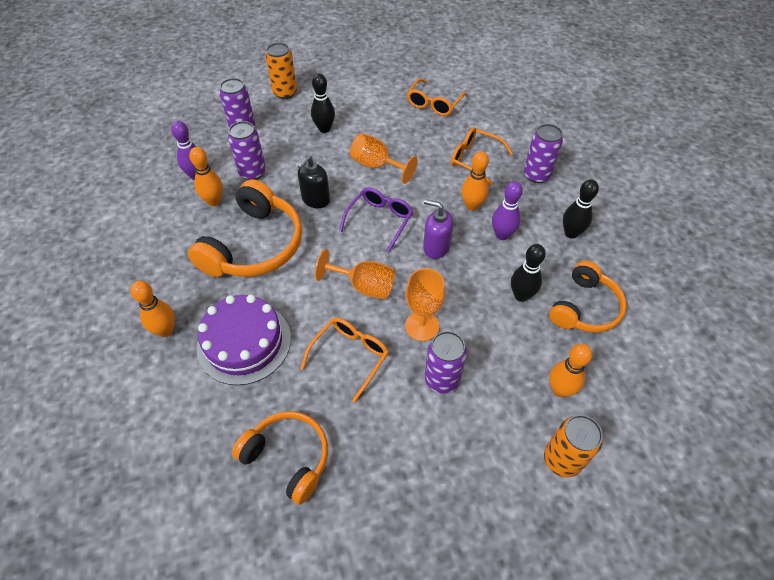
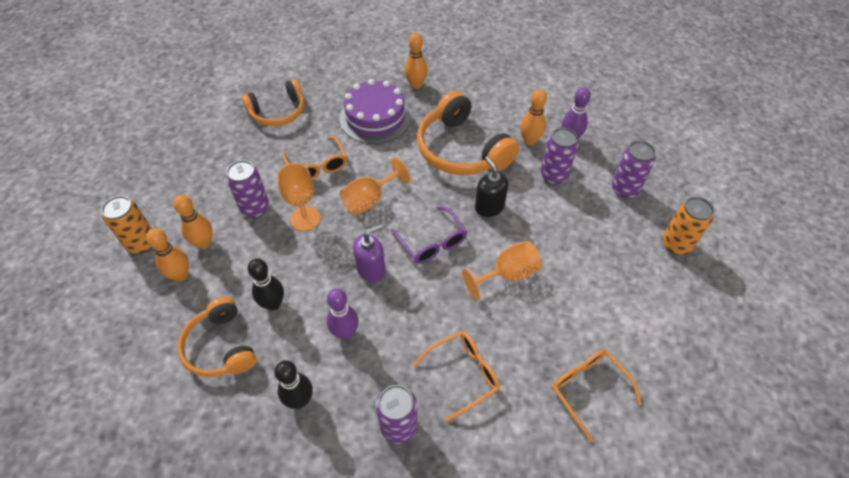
camera: 120 degrees right, 0 degrees up
(324, 129) = (592, 254): black bowling pin -> none
(472, 206) = (399, 329): orange bowling pin -> orange bowling pin (204, 243)

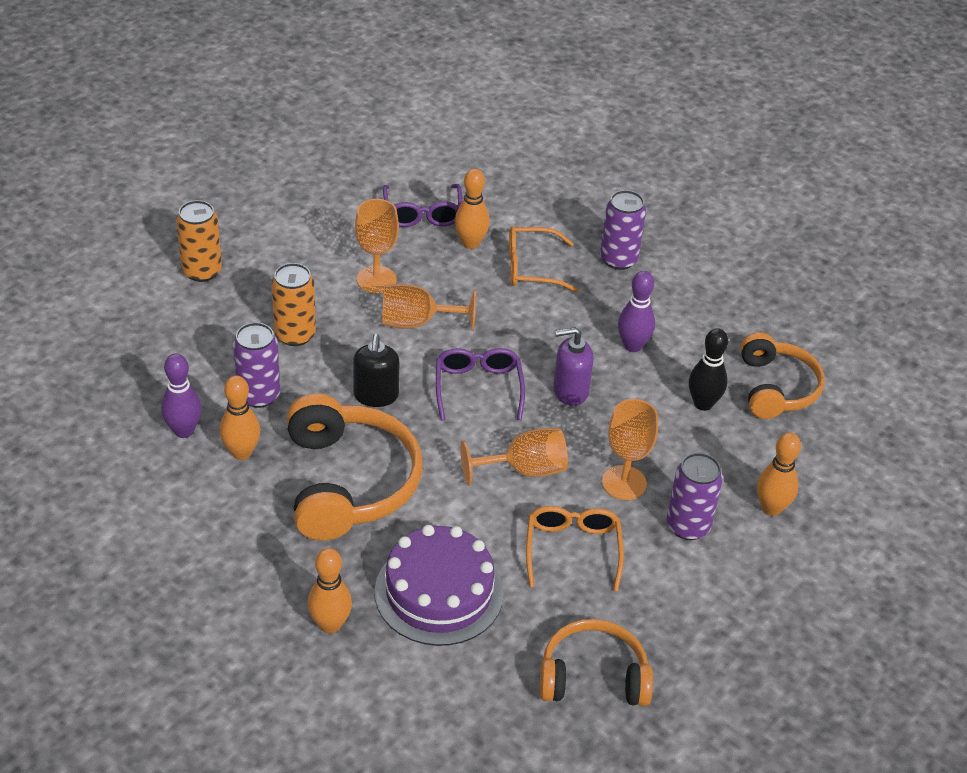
camera: 155 degrees left, 10 degrees down
(142, 243) = (857, 543): orange can -> orange can (295, 335)
(180, 275) = (810, 480): orange bowling pin -> orange bowling pin (470, 243)
(300, 400) = (705, 313): black bowling pin -> none
(564, 298) = (376, 280): none -> orange goblet
(588, 389) = (422, 213): orange glasses -> purple glasses
(624, 189) = (188, 343): purple can -> none

